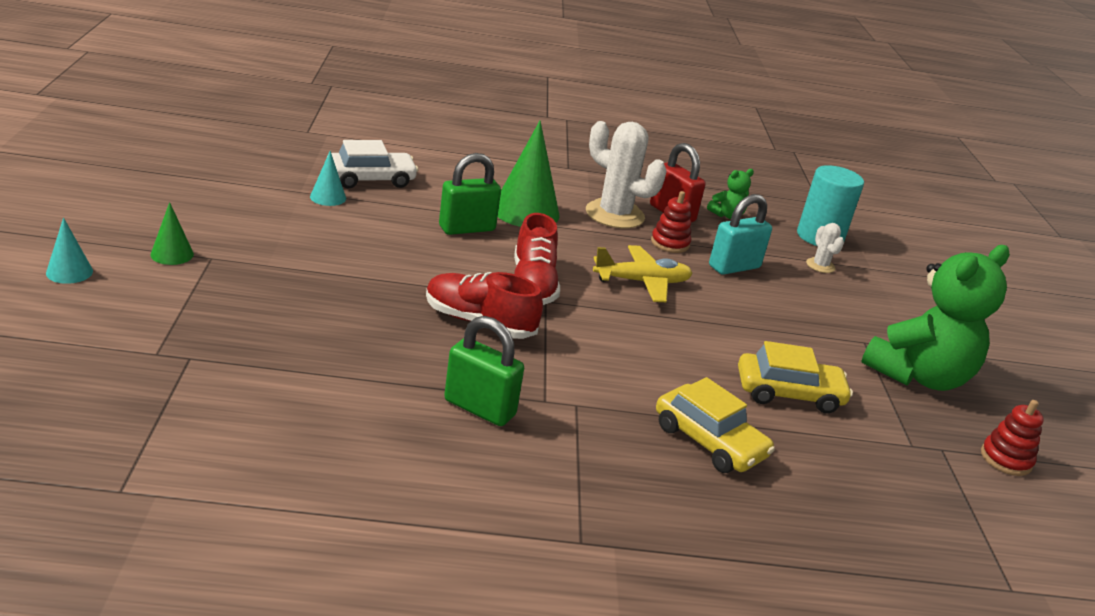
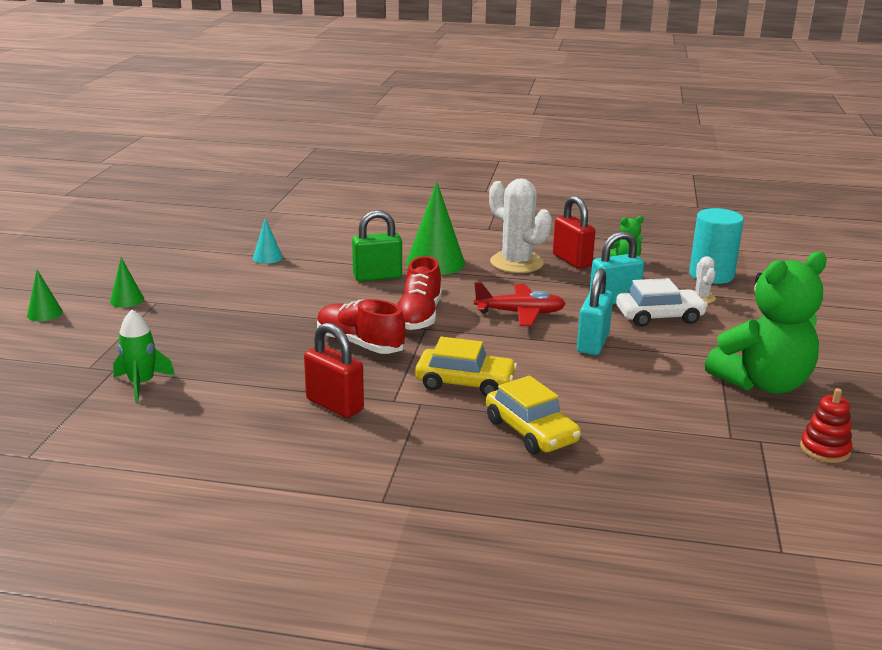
camera: 15 degrees right, 5 degrees down
(69, 272) = (45, 313): turquoise cone -> green cone
(233, 379) = (141, 384): none -> green rocket
(371, 179) = (309, 243): white car -> white car (659, 316)
(479, 408) = (334, 405): green padlock -> red padlock
(642, 282) = (520, 313): yellow plane -> red plane
(670, 243) = (559, 283): red stacking toy -> none
(732, 324) = (593, 343): none -> turquoise padlock
(789, 393) = (624, 396): yellow car -> yellow car (465, 383)

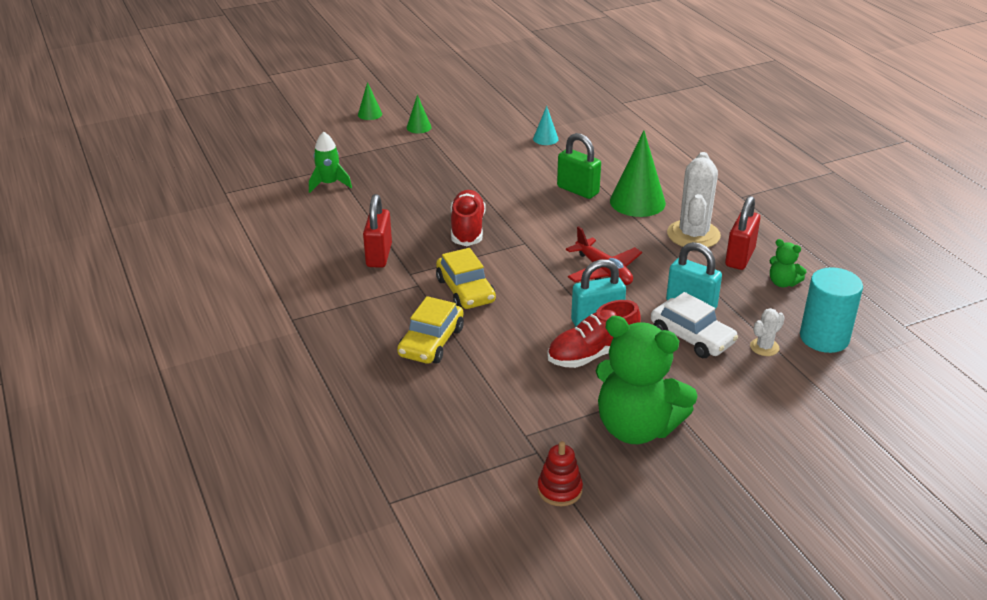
camera: 55 degrees right, 10 degrees up
(419, 316) = (538, 233): red shoe -> red shoe (592, 354)

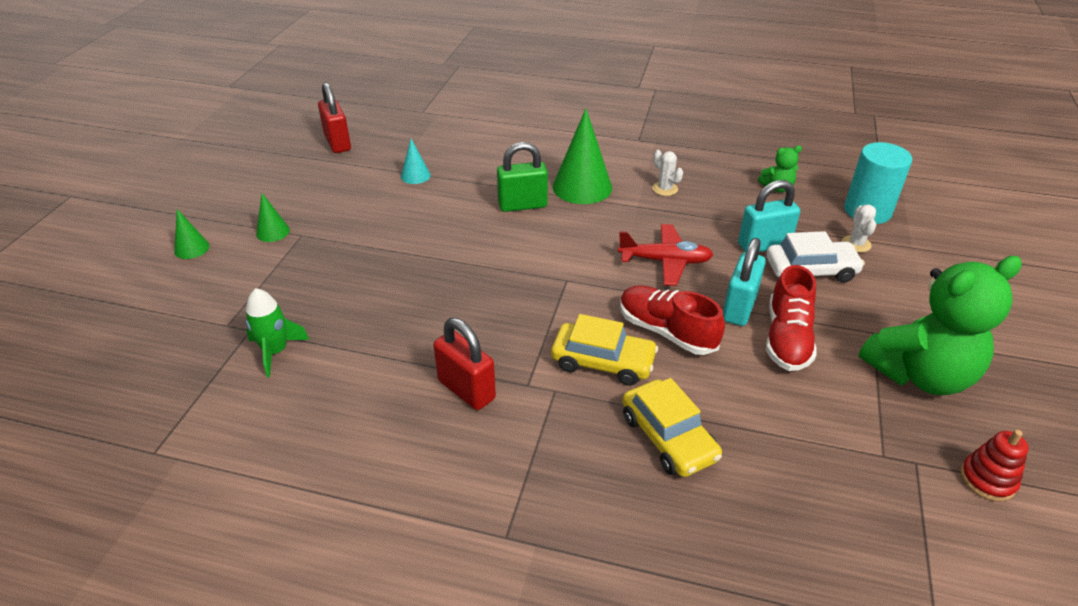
camera: 50 degrees left, 5 degrees up
(467, 229) = (498, 301): red shoe -> red shoe (666, 331)
(693, 235) = (665, 189): white cactus -> white cactus, size x0.47
(739, 257) = (722, 187): red padlock -> red padlock (337, 143)

